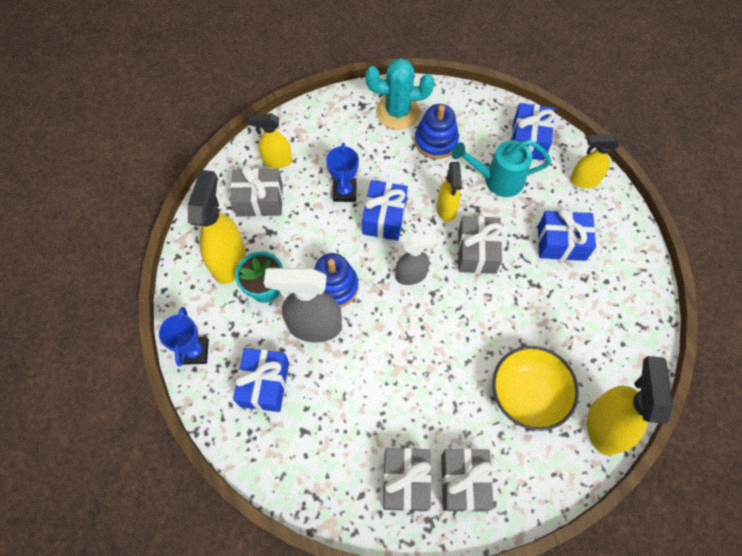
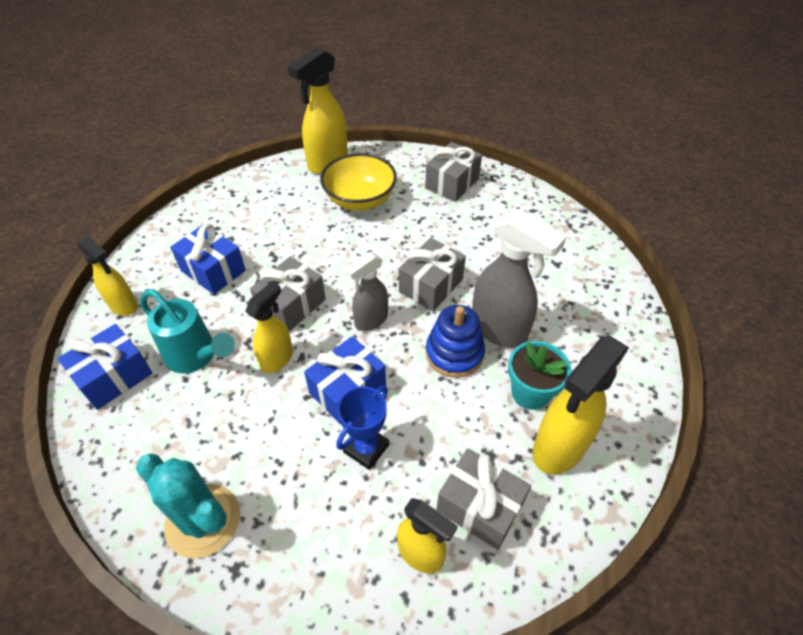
camera: 145 degrees left, 15 degrees down
(195, 351) = (638, 374): blue trophy -> none
(264, 384) = (575, 311): blue gift -> none
(405, 481) = (494, 202): grey gift -> grey gift (431, 285)
(411, 275) = (370, 320): grey spray bottle -> grey spray bottle turned 60 degrees counterclockwise
(436, 141) = (204, 443): blue stacking toy -> none

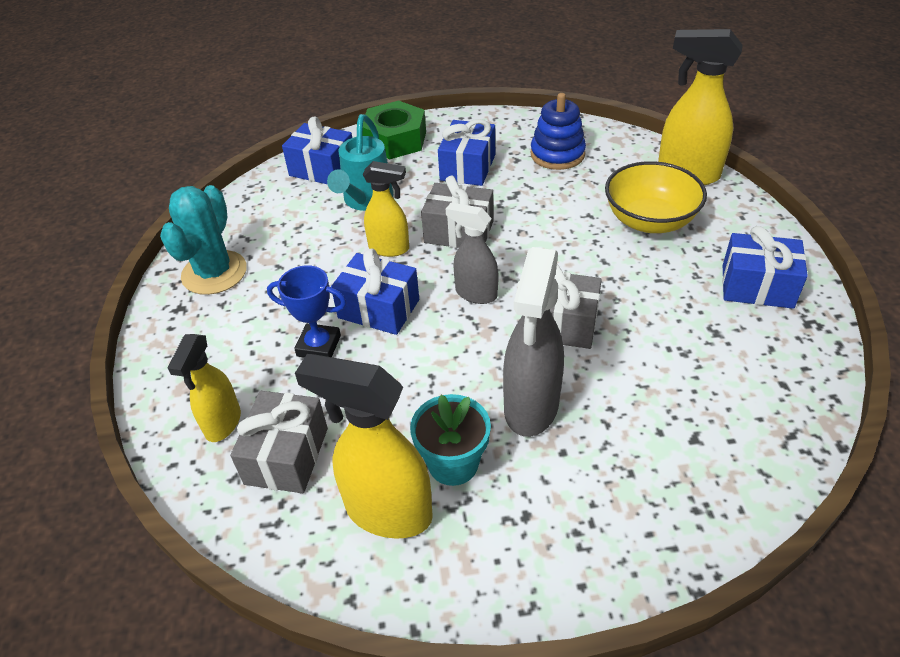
camera: 70 degrees right, 5 degrees down
(124, 306) = (395, 140): yellow spray bottle -> green nut
(452, 183) = (757, 286): grey gift -> blue gift
(454, 353) = (471, 376): blue stacking toy -> blue stacking toy (557, 154)

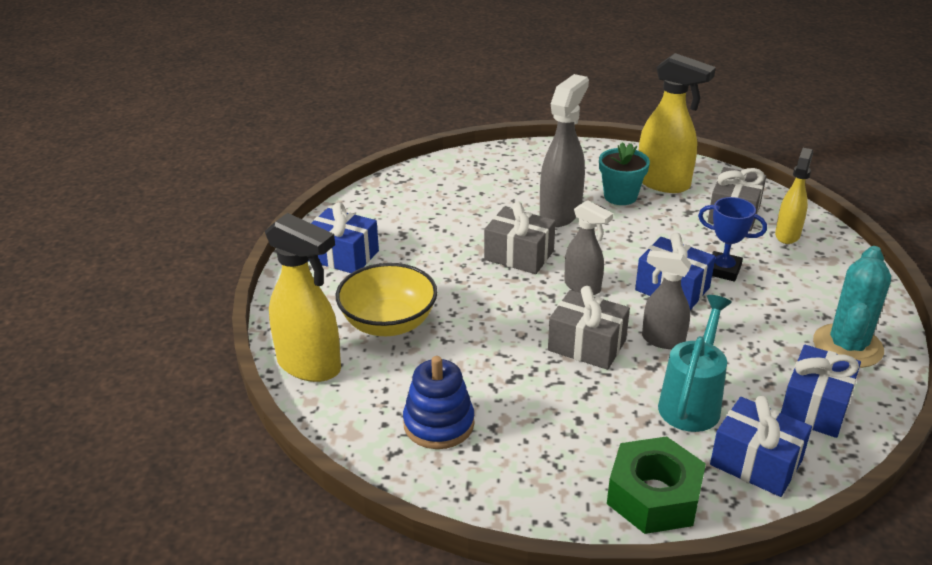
camera: 170 degrees left, 10 degrees down
(390, 249) = (662, 340): yellow spray bottle -> grey spray bottle
(468, 167) = (559, 426): blue gift -> blue gift (815, 407)

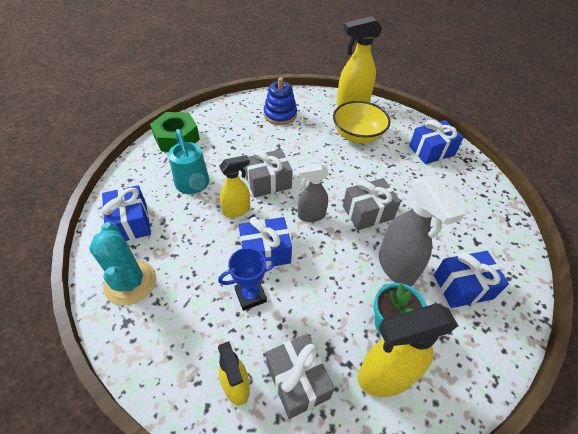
camera: 130 degrees right, 15 degrees up
(662, 340) = (237, 210): grey spray bottle -> yellow spray bottle
(756, 462) = (144, 175): blue gift -> blue gift (463, 286)

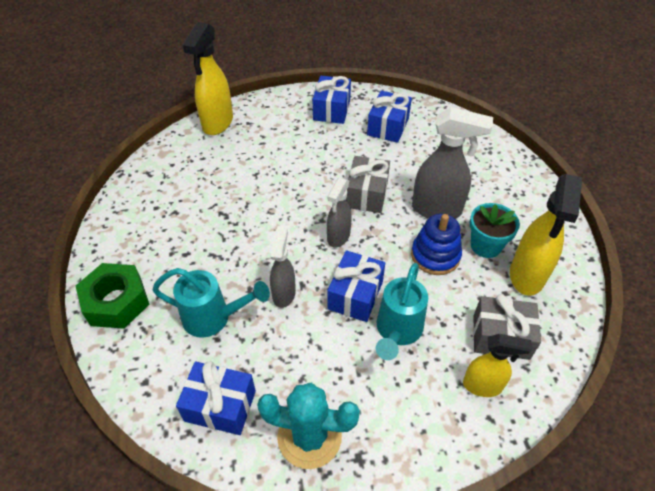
camera: 55 degrees left, 0 degrees up
(237, 210) = (284, 293): yellow spray bottle -> grey spray bottle
(250, 295) = (397, 331): blue trophy -> turquoise watering can
(268, 182) = (266, 248): grey gift -> none
(280, 115) = (174, 187): blue stacking toy -> blue stacking toy (435, 255)
(357, 135) = (266, 145): yellow bowl -> none
(463, 286) = (480, 182): blue gift -> blue gift (388, 126)

